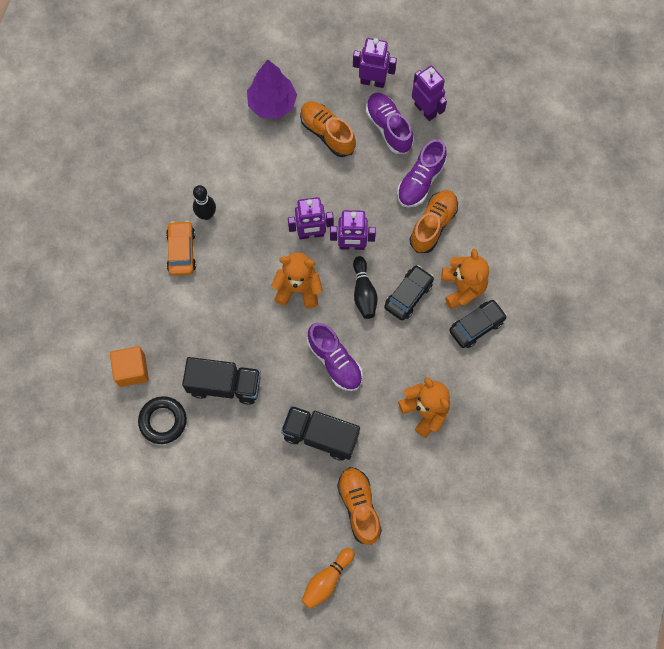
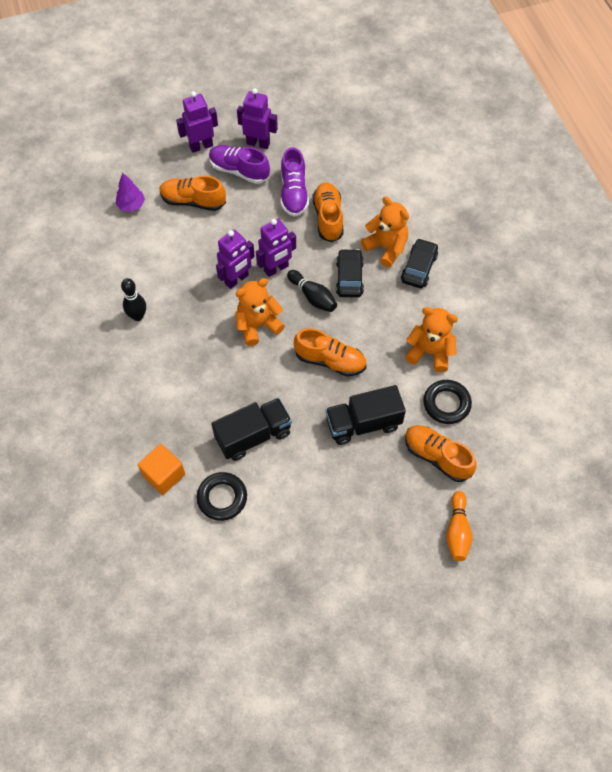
camera: 35 degrees left, 10 degrees down
(181, 251) = (137, 356): orange car -> none
(272, 104) = (131, 205): purple tree -> purple tree, size x0.60
(335, 361) = (330, 360): purple shoe -> orange shoe
(403, 466) = (446, 404): none -> black ring

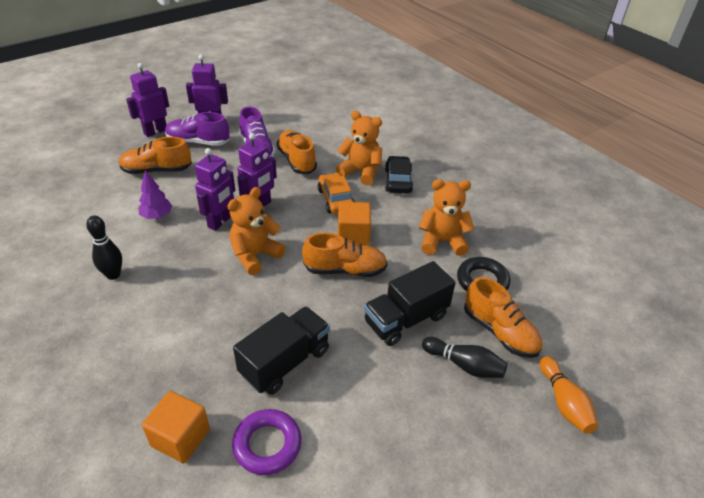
camera: 20 degrees left, 20 degrees down
(131, 205) = (90, 184): purple tree -> purple tree (157, 216)
(222, 498) = (267, 445): black ring -> purple ring
(313, 296) = (305, 220): black bowling pin -> black bowling pin (464, 365)
(349, 278) = (335, 199): black car -> orange car
(351, 324) = (353, 235): none -> orange cube
(437, 457) = (499, 332): orange shoe -> orange shoe turned 150 degrees counterclockwise

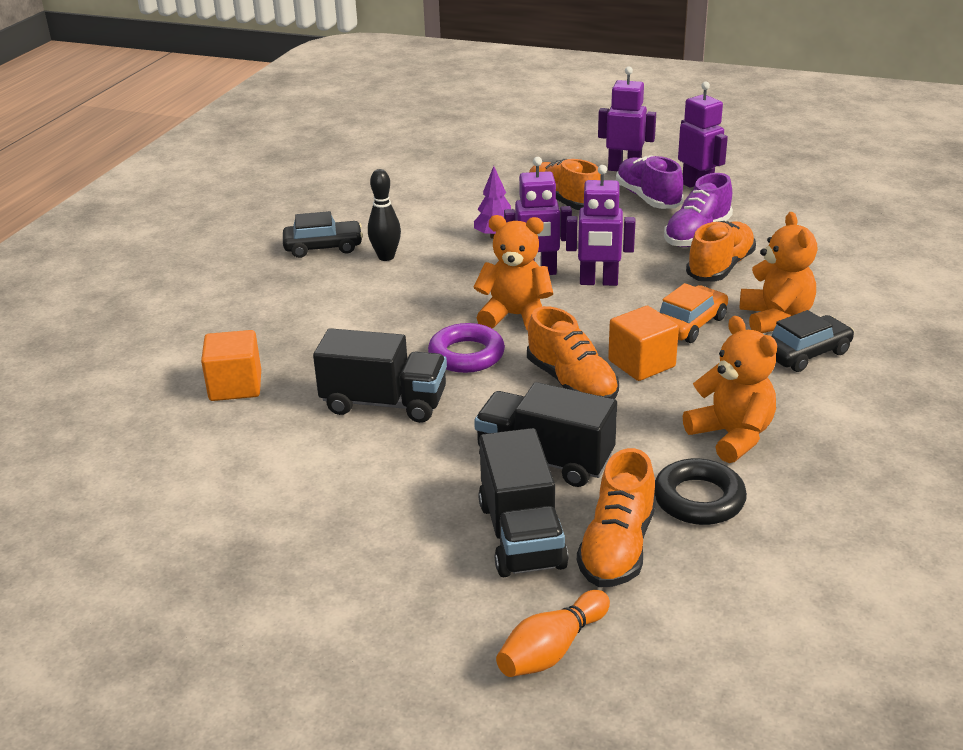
camera: 60 degrees right, 10 degrees down
(55, 299) = (323, 247): none -> black car
(267, 445) = (271, 438): purple ring -> purple ring (466, 355)
(464, 365) = (521, 535): black bowling pin -> black truck

